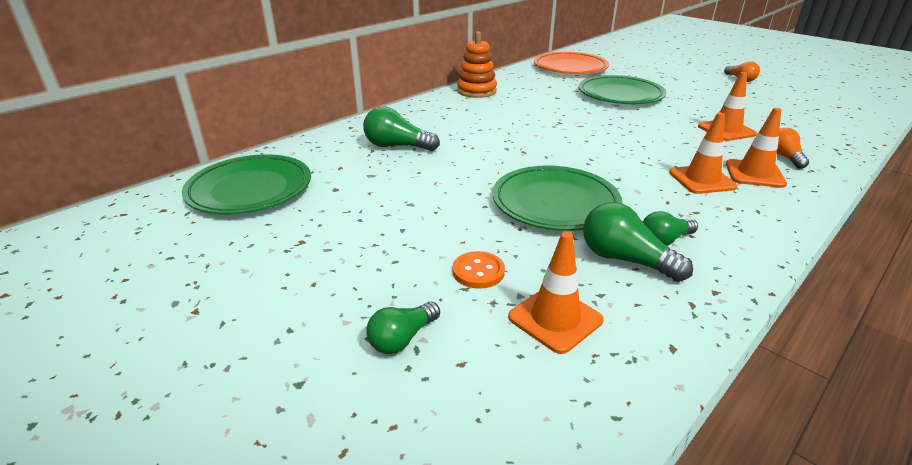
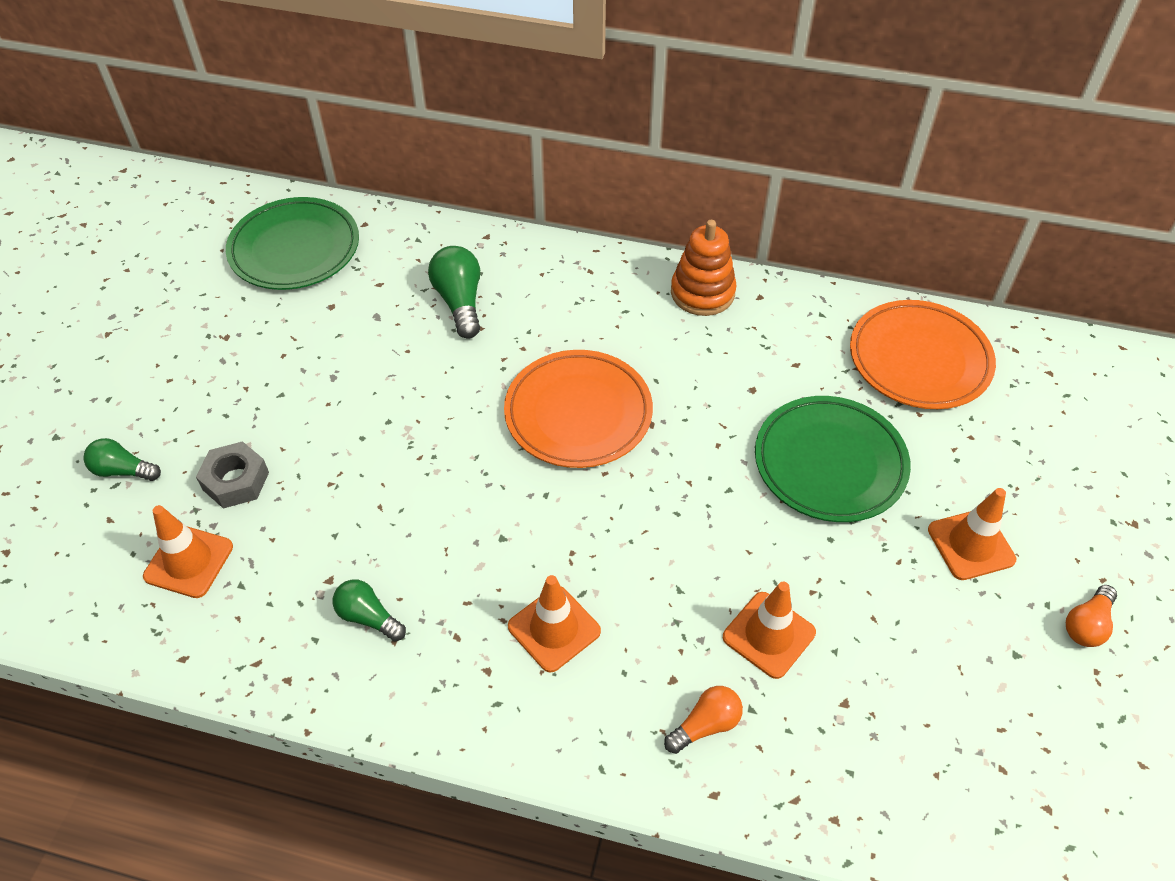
camera: 60 degrees right, 20 degrees up
(478, 271) = (236, 481): orange button -> grey nut
(533, 136) = (578, 413): none -> orange plate
(555, 203) = (401, 495): green plate -> none
(625, 260) = (311, 590): green light bulb -> none
(754, 174) = (613, 689): orange traffic cone -> orange traffic cone (971, 545)

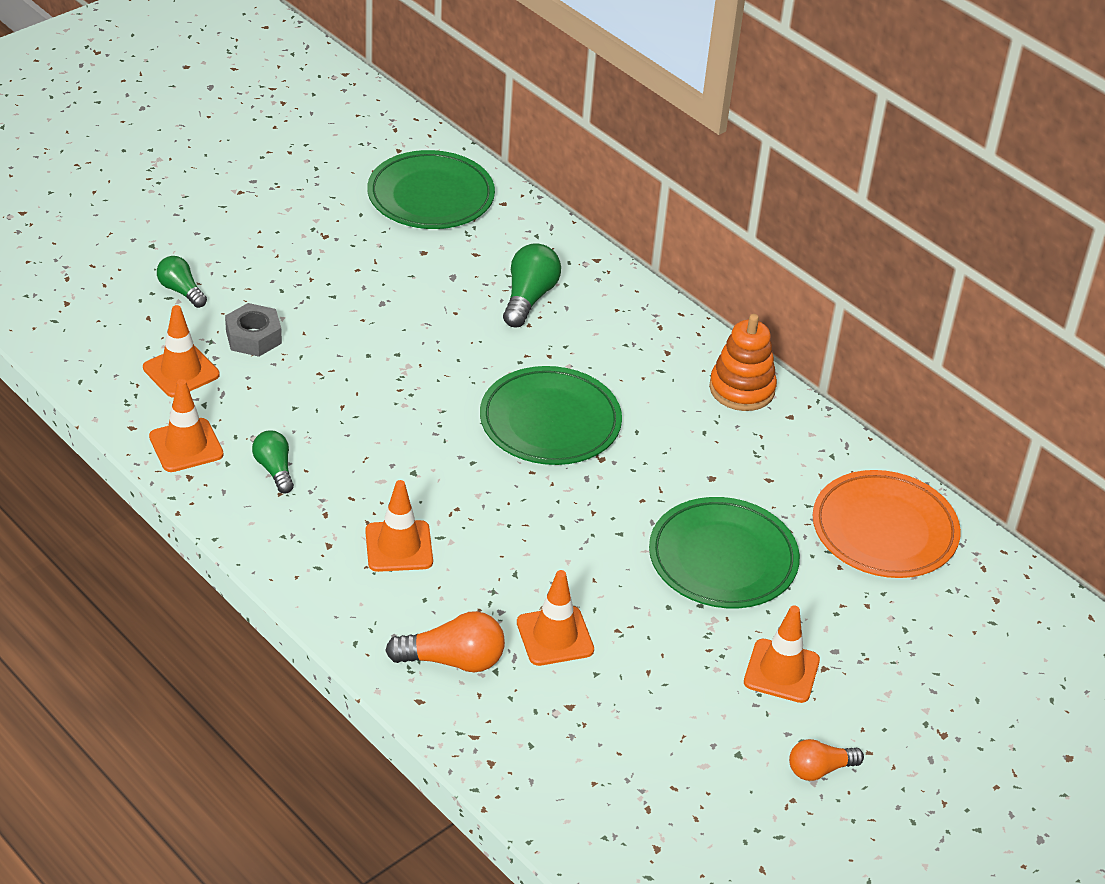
camera: 30 degrees right, 10 degrees down
(257, 645) = (186, 445): none -> orange traffic cone
(578, 413) = (550, 422): orange plate -> green plate
(705, 725) = (453, 660): orange light bulb -> orange light bulb, size x1.52

